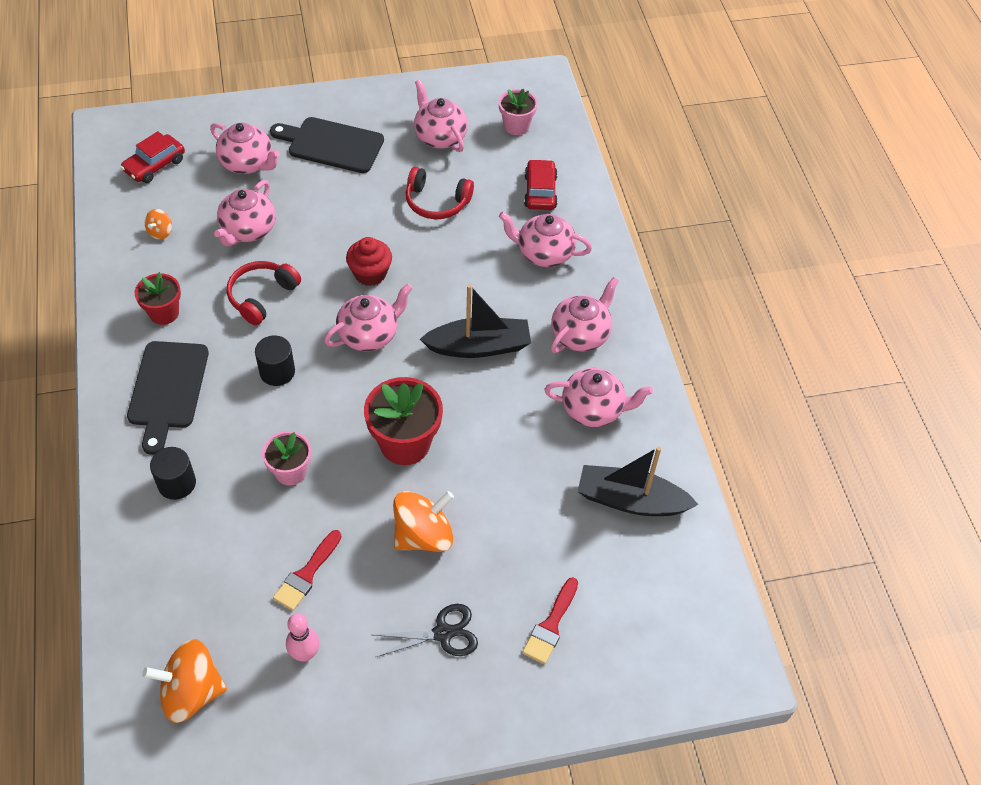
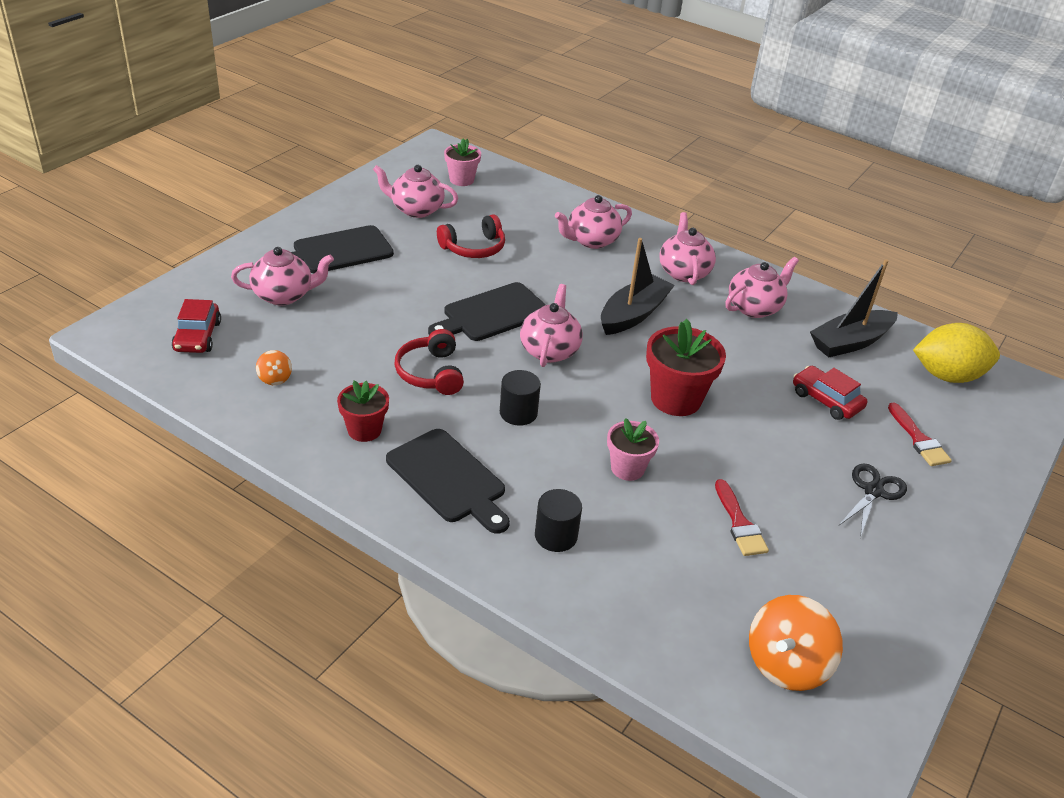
camera: 45 degrees left, 15 degrees down
(248, 230) = (352, 337): pink teapot -> none
(305, 654) = (816, 573): pink bowling pin -> none
(370, 273) = (492, 314): red cupcake -> black cutting board
(423, 535) = (772, 444): orange spinning top -> none
(540, 191) = (535, 208): red car -> red car (826, 400)
(672, 594) = (947, 376): none -> yellow lemon

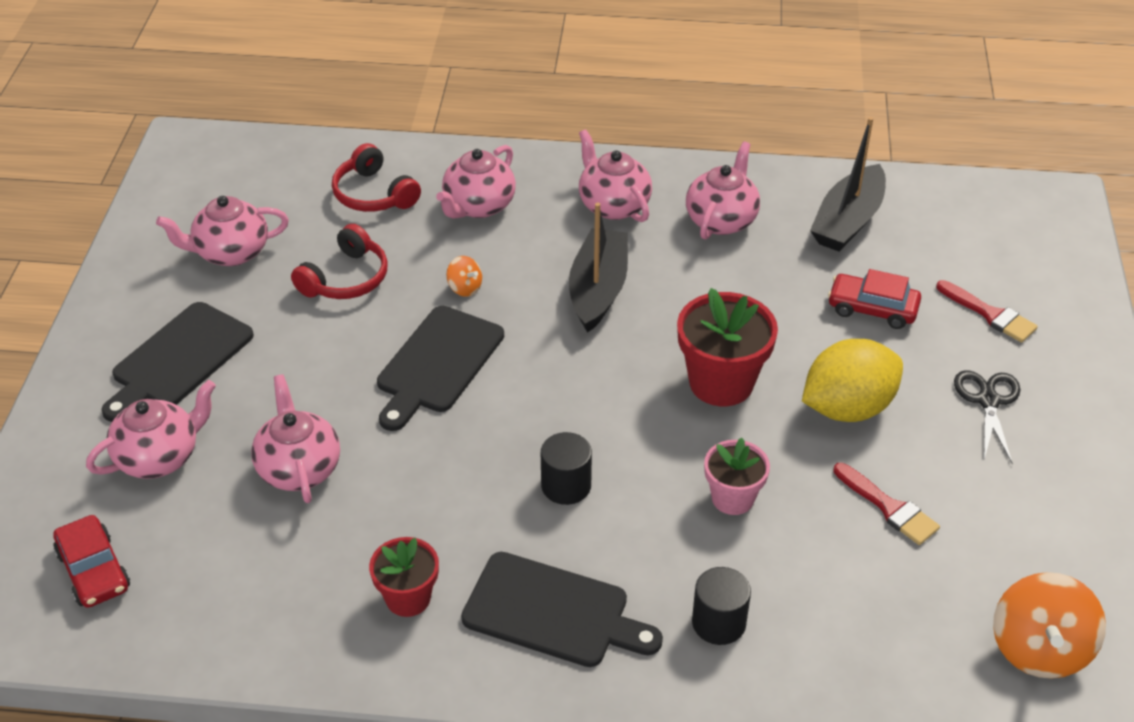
camera: 25 degrees left, 5 degrees up
(275, 378) = (243, 581): orange spinning top -> orange spinning top (465, 288)
(431, 373) = (427, 481): red headphones -> red headphones (374, 194)
(461, 180) = (255, 182): pink flower pot -> none
(549, 350) = (540, 384): pink teapot -> pink teapot (299, 468)
(947, 376) = (967, 220): yellow lemon -> yellow lemon (847, 408)

